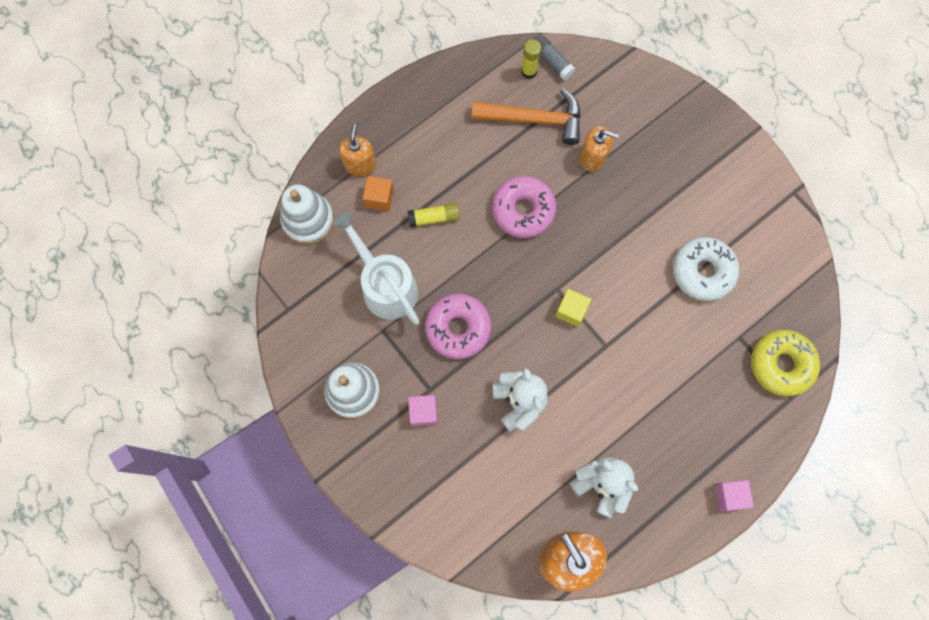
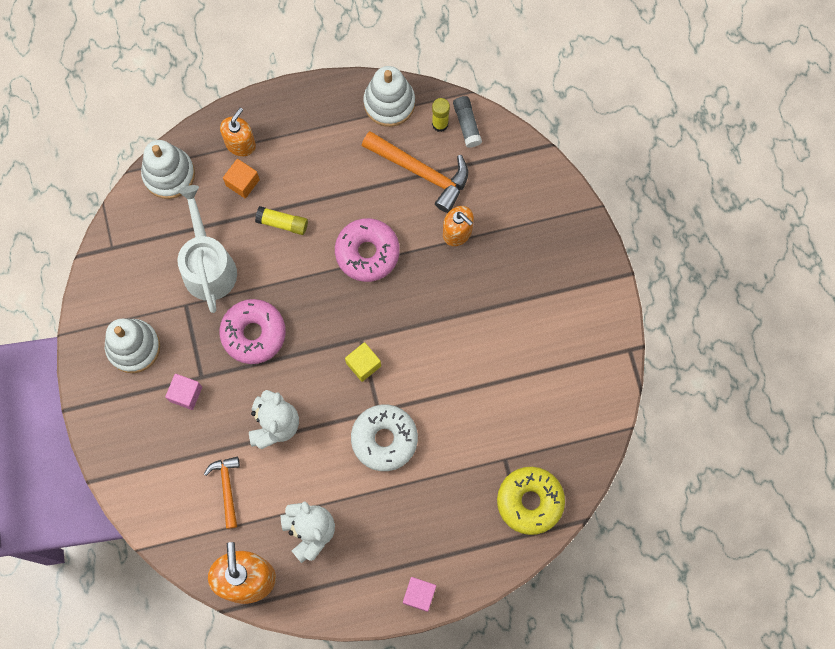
camera: 25 degrees right, 0 degrees up
(475, 72) = (389, 103): none -> white stacking toy
(505, 481) = (227, 488): none -> orange hammer
(702, 271) = (503, 384): white donut -> white donut (384, 439)

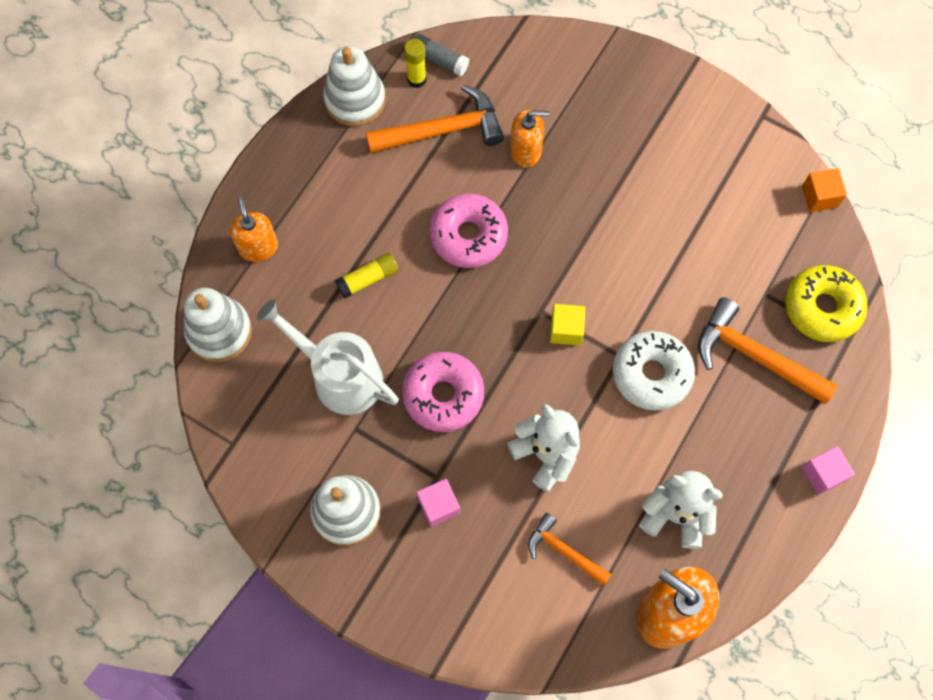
camera: 45 degrees left, 5 degrees down
(242, 182) = (295, 277): orange cube -> orange cube (819, 197)
(456, 488) = (754, 356): none -> orange hammer

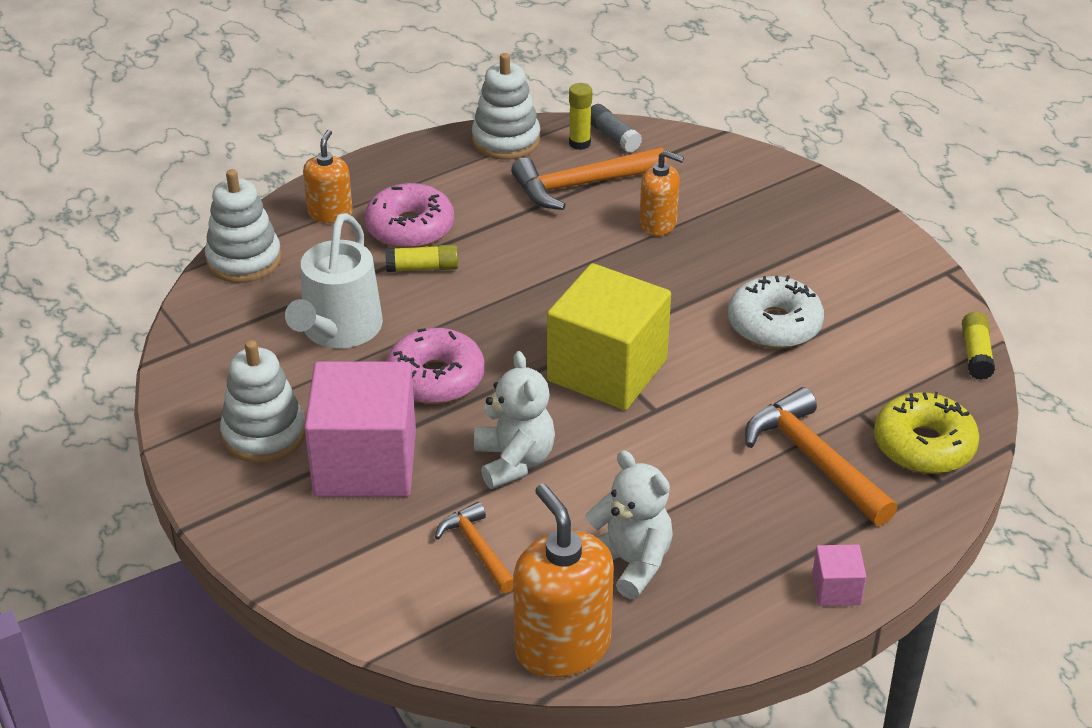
camera: 25 degrees right, 30 degrees down
(340, 376) = (338, 330): white watering can -> white watering can turned 135 degrees counterclockwise
(438, 506) = (365, 463): pink cube -> pink cube, size x2.38
(443, 130) = (581, 185): orange hammer -> orange hammer turned 150 degrees clockwise
(468, 235) = (551, 268): pink donut -> pink donut (410, 228)
(566, 330) = (607, 370): yellow cube -> yellow cube, size x2.38
(651, 374) = (681, 436): white donut -> white donut (774, 325)
(819, 197) = (976, 354): orange cube -> yellow glue stick

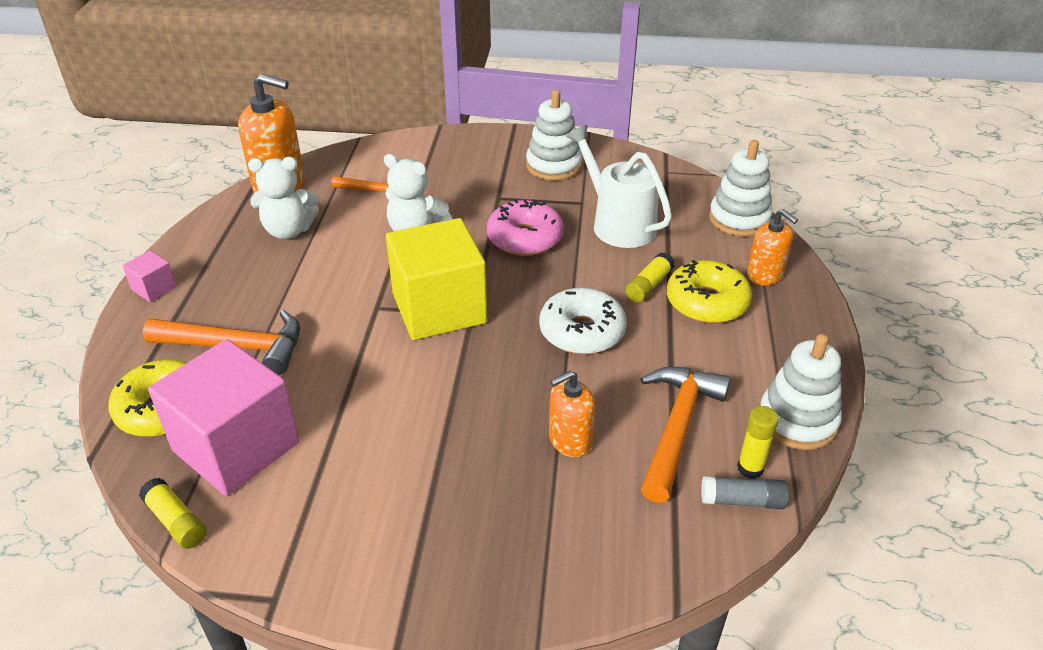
camera: 130 degrees right, 0 degrees up
(365, 463) = (486, 185): pink cube -> pink cube (236, 447)
(410, 228) = (707, 302): pink donut -> yellow donut
(774, 325) = (370, 422): white donut -> white donut (582, 331)

